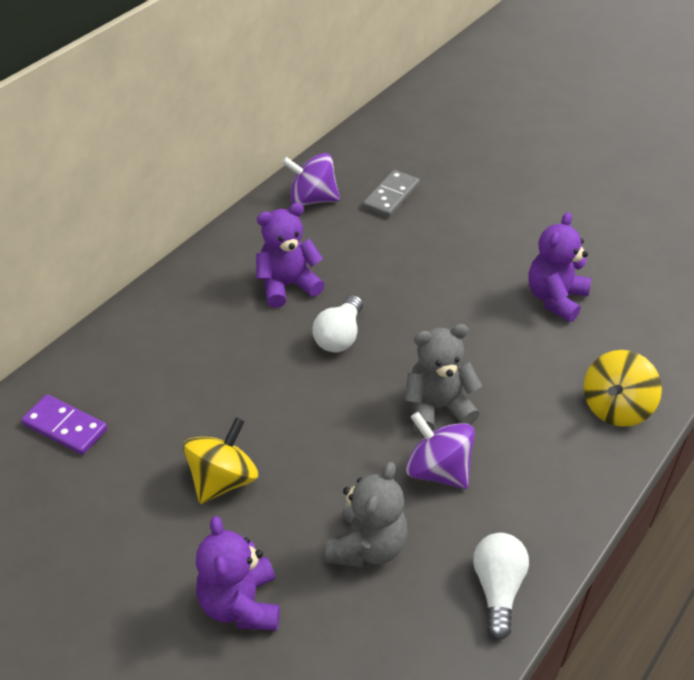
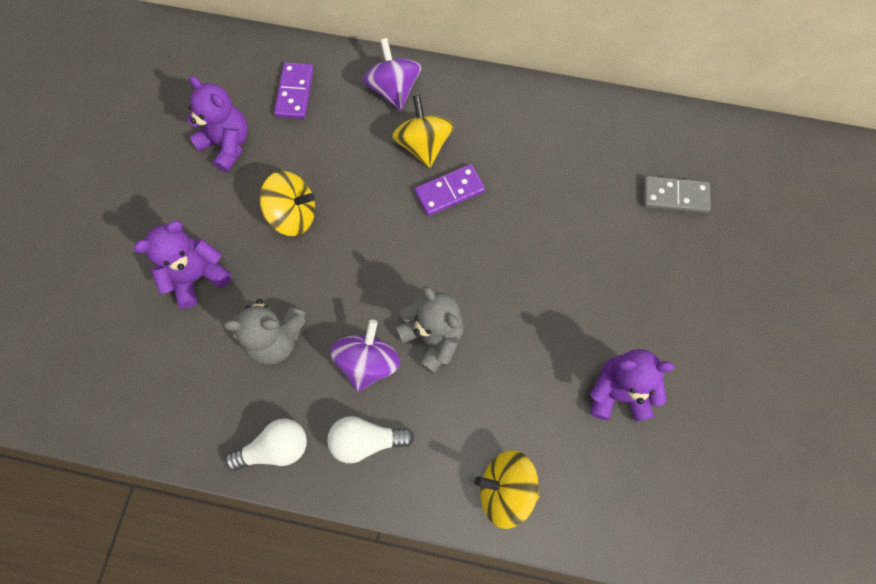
camera: 65 degrees right, 25 degrees up
(218, 340) = (423, 145): none -> yellow spinning top
(285, 339) = (449, 192): none -> purple domino
(287, 285) = (510, 165): purple teddy bear -> purple teddy bear (227, 144)
(312, 199) = (629, 134): purple spinning top -> purple spinning top (393, 89)
(339, 336) = (473, 230): white light bulb -> white light bulb (366, 440)

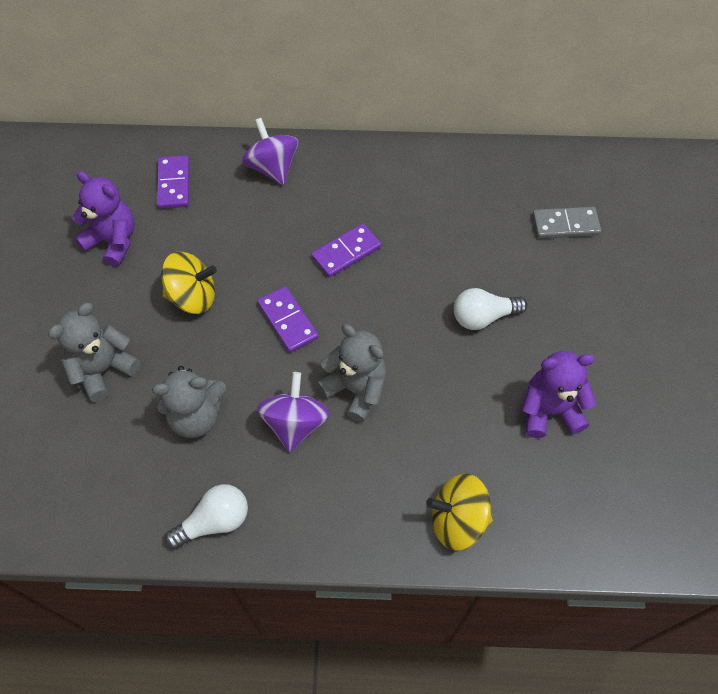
camera: 10 degrees left, 10 degrees down
(197, 276) = (103, 369): purple teddy bear -> grey teddy bear
(366, 440) = (307, 498): white light bulb -> white light bulb (483, 317)
(380, 255) = (288, 321): none -> purple domino
(423, 145) = (312, 214): yellow spinning top -> none

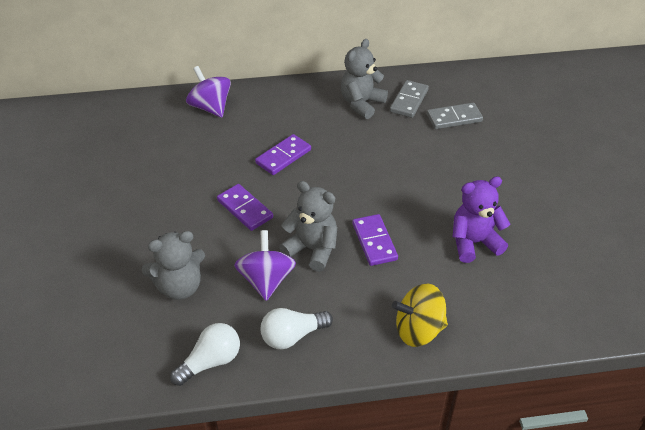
camera: 10 degrees left, 15 degrees down
(103, 369) = (91, 264): grey teddy bear -> grey teddy bear (361, 104)
(113, 241) = (84, 172): purple teddy bear -> none
(173, 184) = (129, 127): purple domino -> purple domino (374, 242)
(193, 297) = (160, 202): yellow spinning top -> none
(483, 317) = (405, 186): white light bulb -> white light bulb (292, 336)
(514, 191) = (409, 101): none -> grey domino

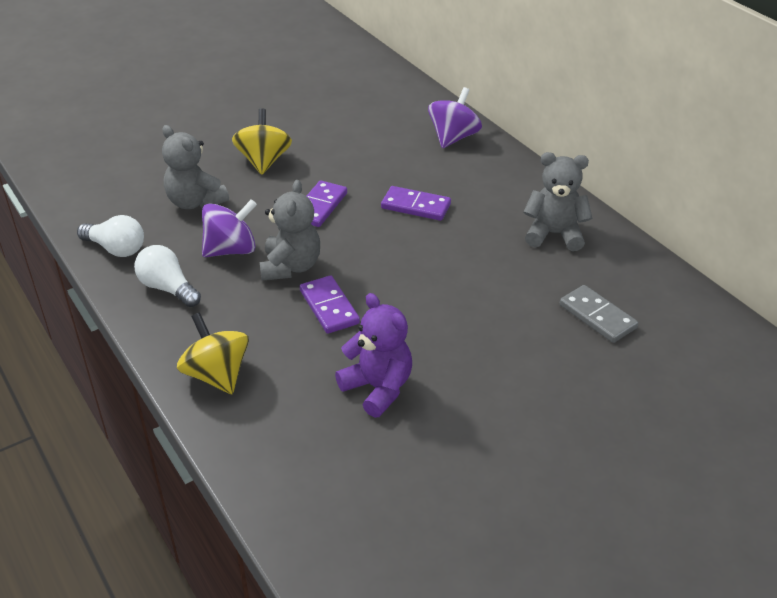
camera: 65 degrees right, 5 degrees down
(152, 224) = (264, 161): none -> yellow spinning top
(374, 242) = (329, 307): purple domino -> purple domino turned 75 degrees counterclockwise
(409, 101) = (595, 269): grey domino -> none

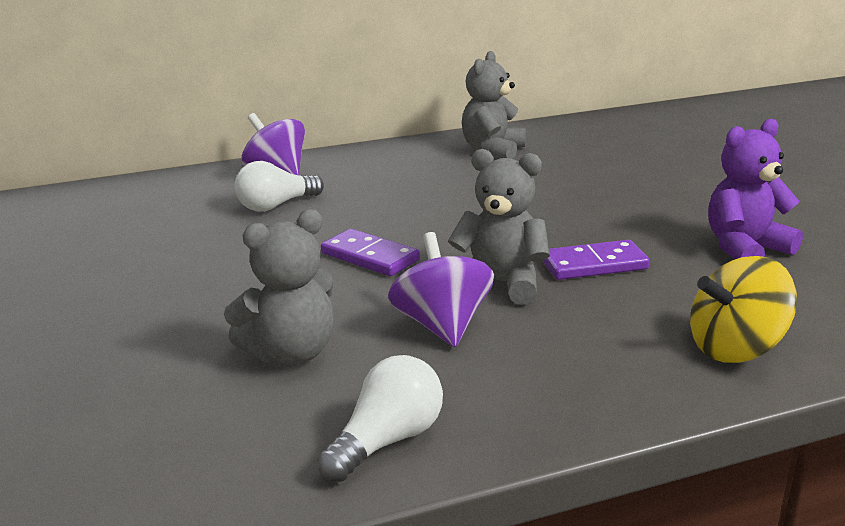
camera: 75 degrees left, 15 degrees down
(168, 288) = (524, 385): white light bulb -> white light bulb (276, 206)
(264, 161) = (221, 289): yellow spinning top -> none
(416, 206) = (406, 203): purple domino -> none
(597, 316) = (626, 149): grey domino -> none

